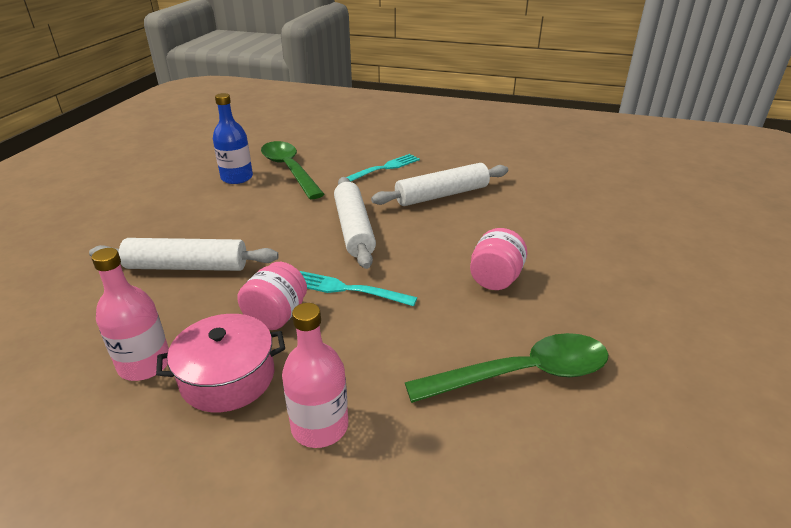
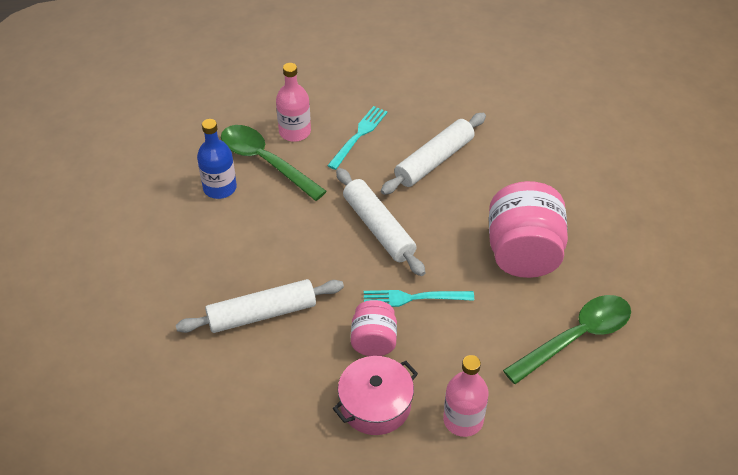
camera: 20 degrees left, 15 degrees up
(144, 364) = (305, 414): pink bottle -> pink bottle (295, 132)
(495, 279) = (523, 253): pink jar -> pink jar, size x1.79

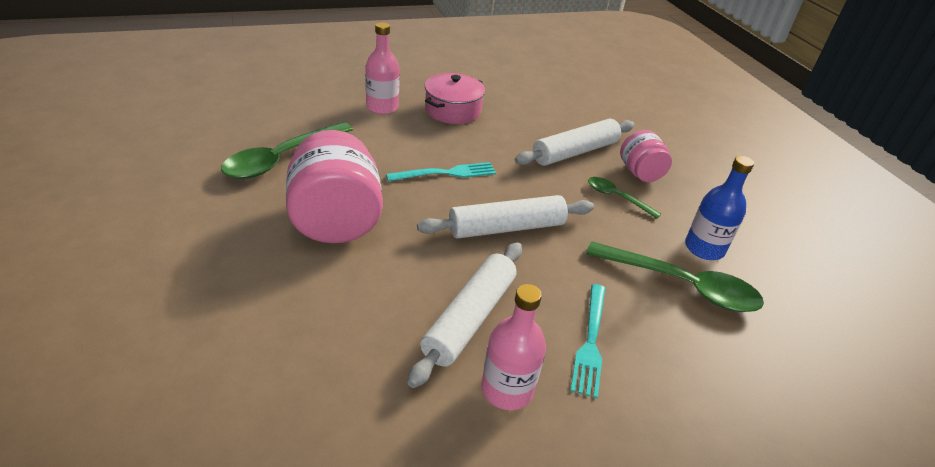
camera: 160 degrees right, 10 degrees down
(258, 248) = (617, 197): none -> green spoon
(295, 132) = (679, 333): pink bottle -> pink bottle (507, 389)
(374, 341) = (470, 143): pink jar -> pink jar (640, 173)
(378, 228) = (506, 228): white rolling pin -> white rolling pin turned 60 degrees counterclockwise

